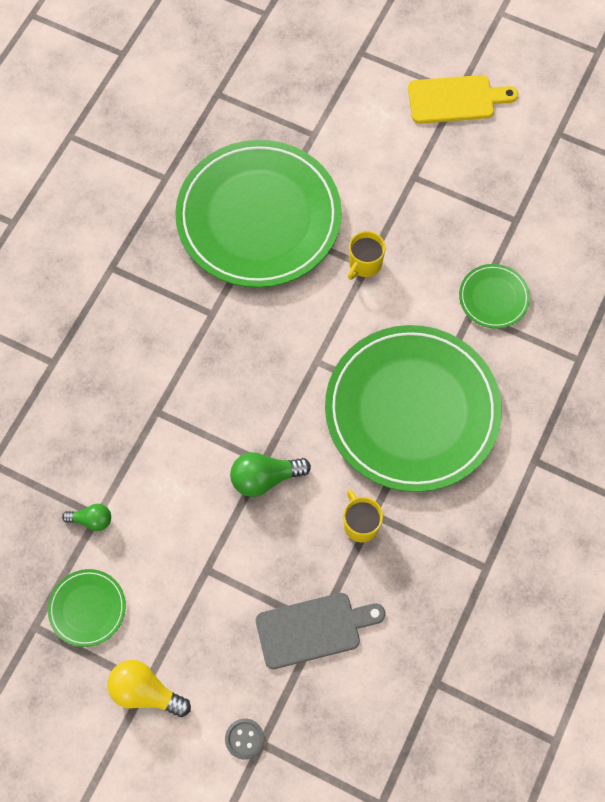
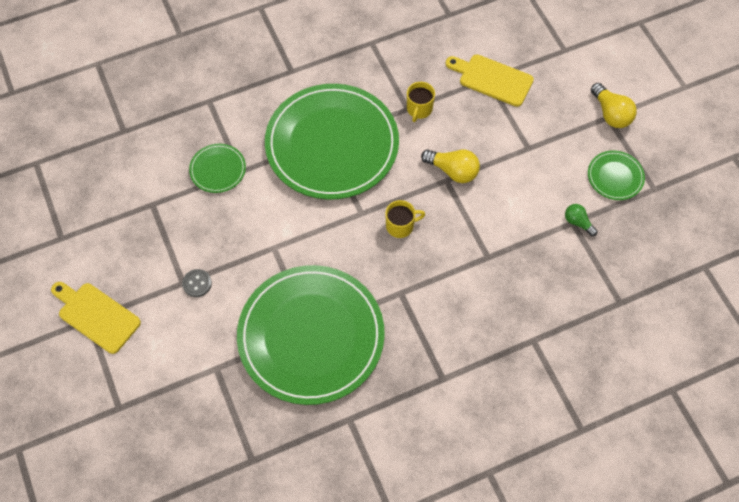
camera: 140 degrees left, 5 degrees down
(244, 739) = (572, 58): grey button -> grey button (197, 283)
(265, 478) = (453, 171): green light bulb -> yellow light bulb
(314, 629) = (492, 79): grey cutting board -> yellow cutting board
(364, 264) = (273, 250): yellow mug -> yellow mug (400, 226)

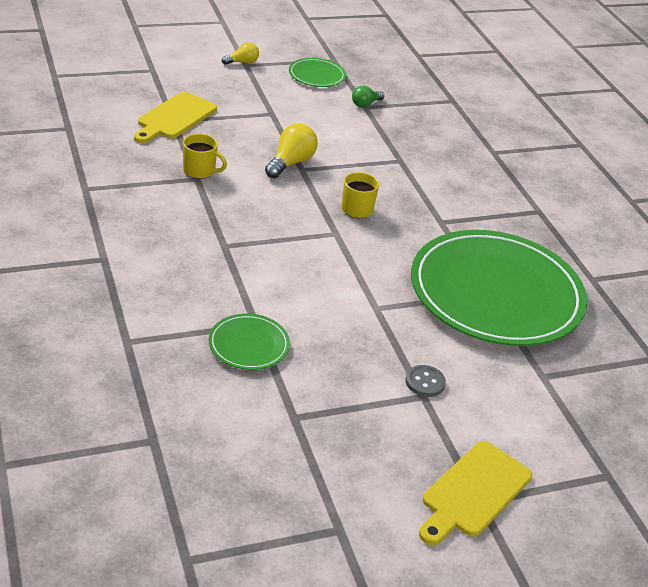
camera: 90 degrees left, 25 degrees down
(332, 144) = (233, 241): green plate -> none
(611, 114) = (242, 62): yellow light bulb -> yellow light bulb, size x0.62

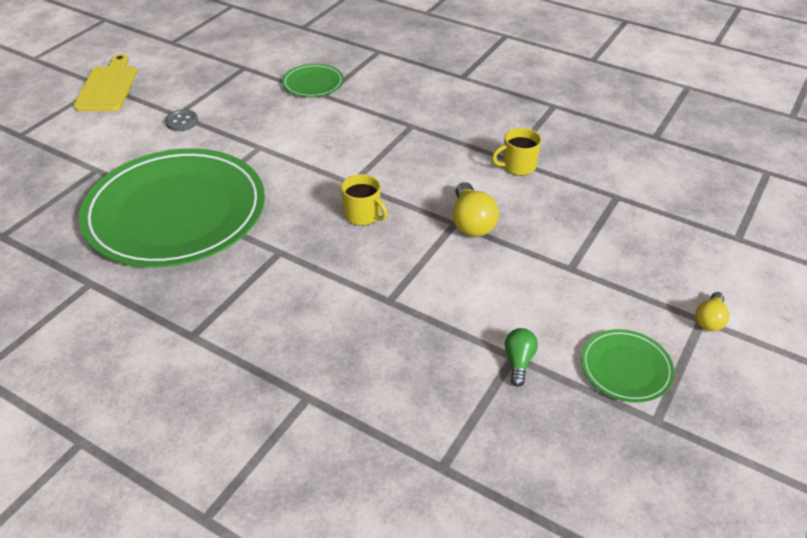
camera: 145 degrees right, 5 degrees up
(174, 118) = (621, 200): yellow cutting board -> none

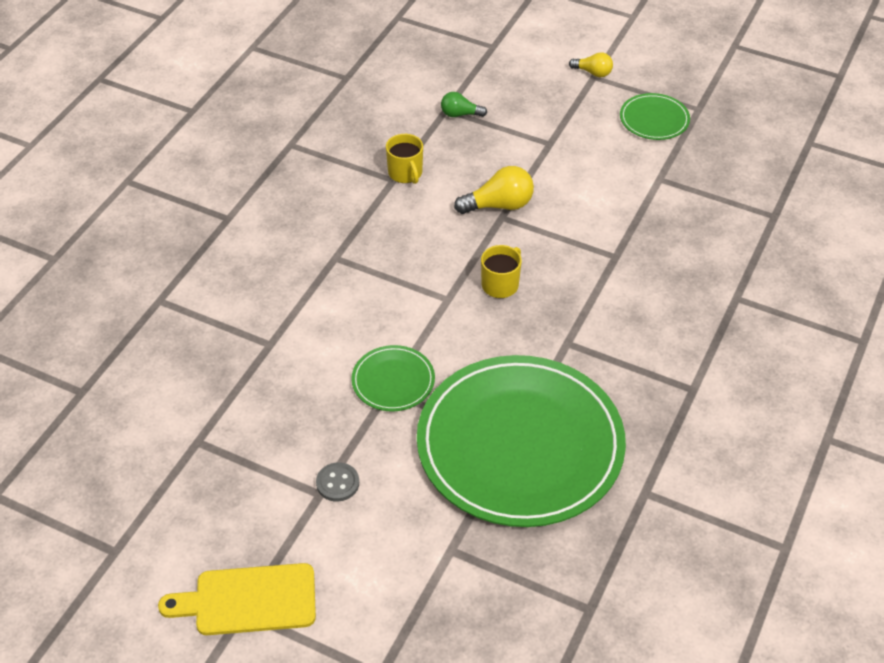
camera: 95 degrees left, 5 degrees up
(313, 83) = (242, 358): green plate -> green plate (393, 381)
(518, 361) = (664, 175): green light bulb -> green light bulb (460, 114)

